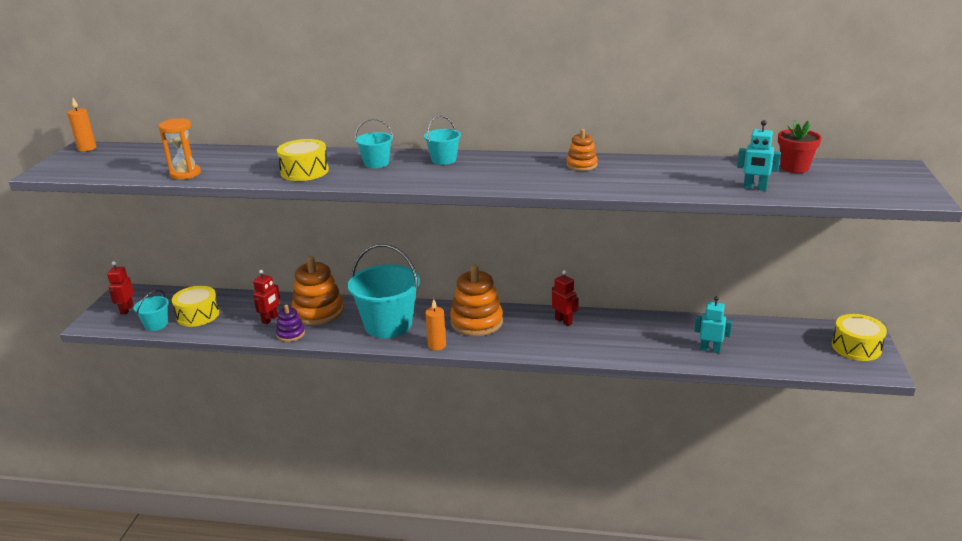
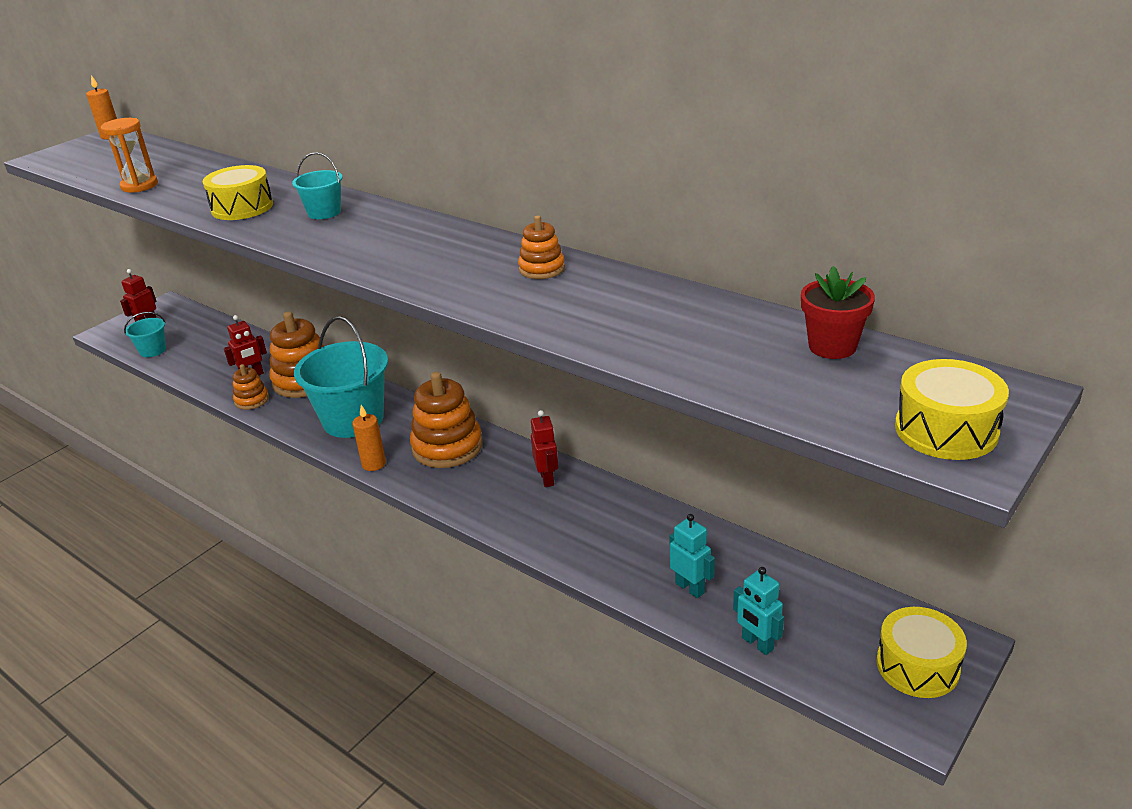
camera: 30 degrees right, 5 degrees up
(198, 315) = (197, 350): yellow drum -> yellow drum (946, 430)
(291, 334) = (252, 400): purple stacking toy -> orange stacking toy
(444, 160) = (399, 223): turquoise bucket -> none
(755, 188) = (717, 367): turquoise robot -> turquoise robot (757, 644)

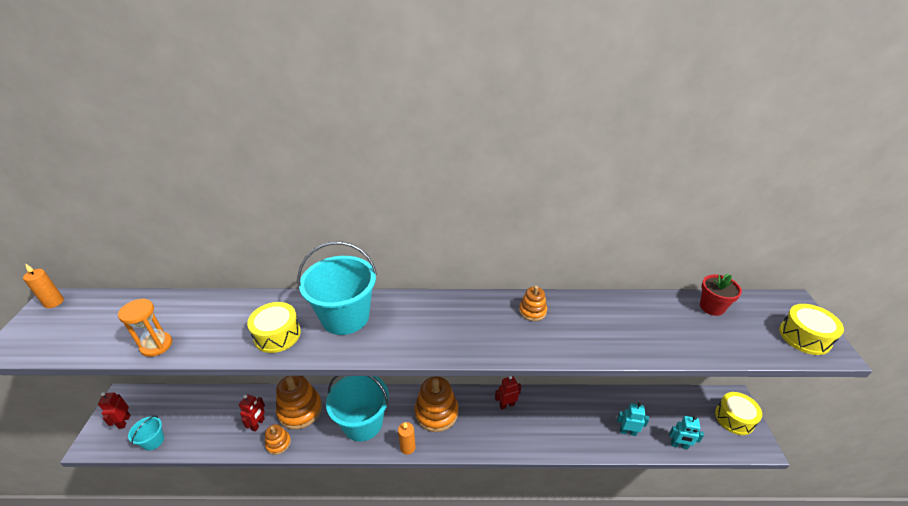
camera: 40 degrees left, 5 degrees up
(324, 212) = (345, 317): turquoise bucket -> turquoise bucket, size x2.08
(547, 479) = (506, 405): red robot -> red robot turned 60 degrees counterclockwise

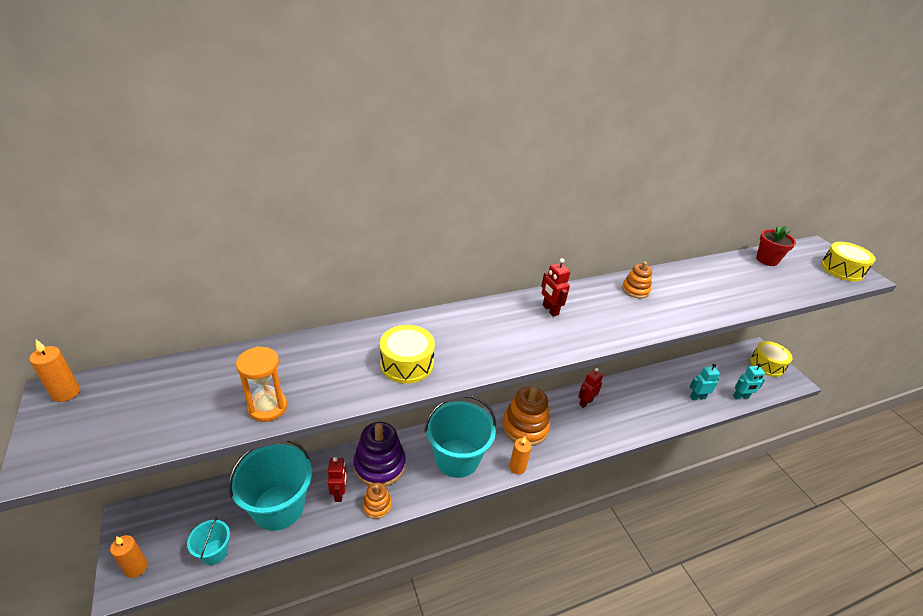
camera: 25 degrees left, 0 degrees up
(103, 435) = (136, 567): none -> orange candle
(124, 421) = (156, 543): red robot -> red robot (550, 310)
(300, 410) = (379, 465): orange stacking toy -> purple stacking toy
(345, 317) = (465, 331): turquoise bucket -> turquoise bucket (279, 507)

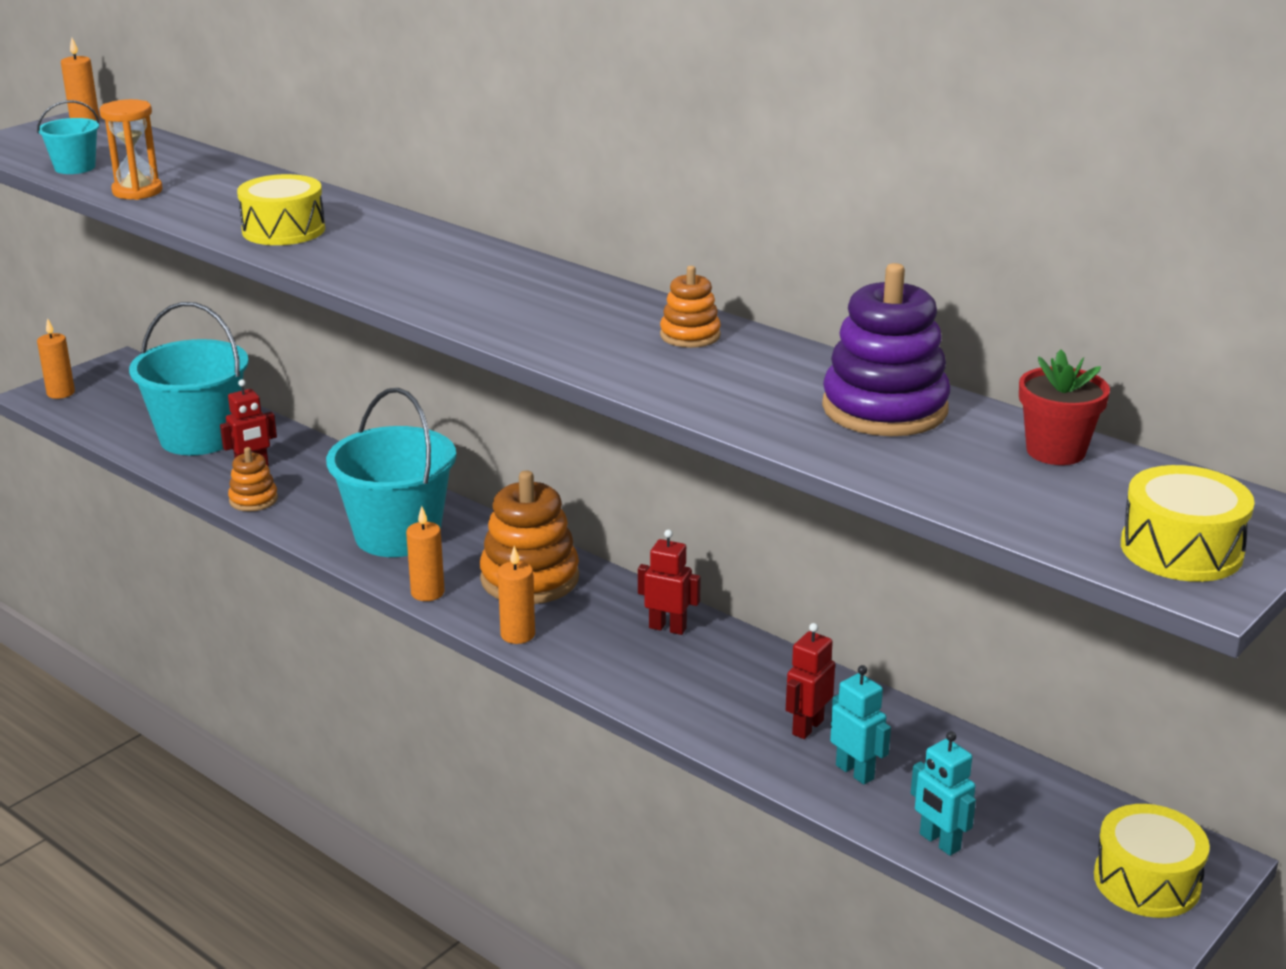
camera: 65 degrees right, 10 degrees down
(214, 552) = (108, 424): turquoise bucket -> turquoise bucket (75, 167)
(379, 465) = (327, 480): purple stacking toy -> purple stacking toy (884, 409)
(550, 310) = (525, 284): red robot -> red robot (807, 727)
(569, 450) = (517, 635): none -> orange candle

